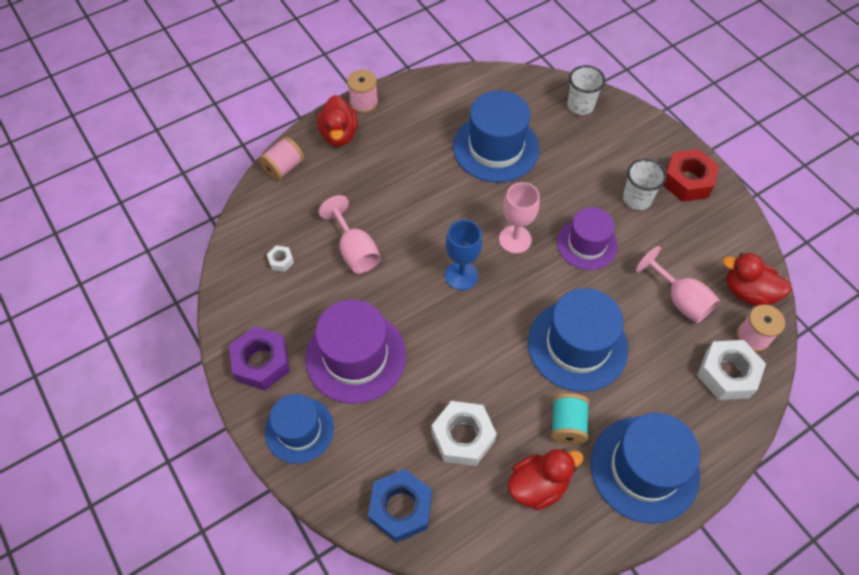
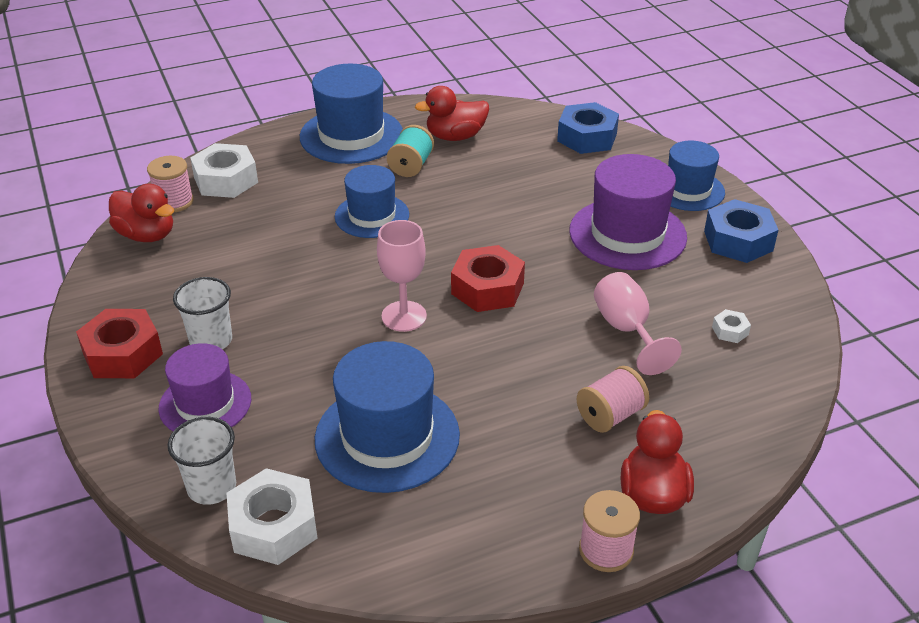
camera: 170 degrees left, 20 degrees down
(261, 362) = (738, 241): purple nut -> blue nut
(283, 168) = (745, 452): pink spool -> pink spool (610, 415)
(461, 275) = (487, 288): blue goblet -> red nut
(463, 437) = (518, 169): white nut -> white nut (273, 526)
(577, 345) = (372, 216): blue hat -> blue hat, size x0.65
(587, 244) = (310, 300): purple hat -> purple hat (205, 403)
(680, 299) = (231, 238): pink goblet -> none

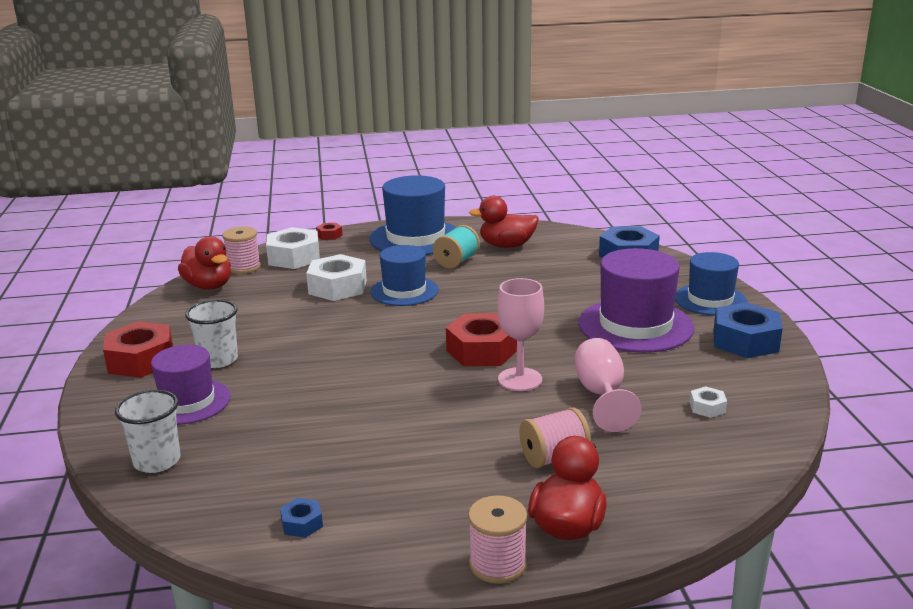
camera: 15 degrees right, 15 degrees down
(251, 142) = (329, 235): none -> red nut
(273, 526) = (193, 497): white nut -> white nut (337, 287)
(387, 437) = (332, 446): blue hat -> none
(400, 538) = (302, 524): none -> blue nut
(404, 316) = (395, 362): pink goblet -> pink goblet (520, 379)

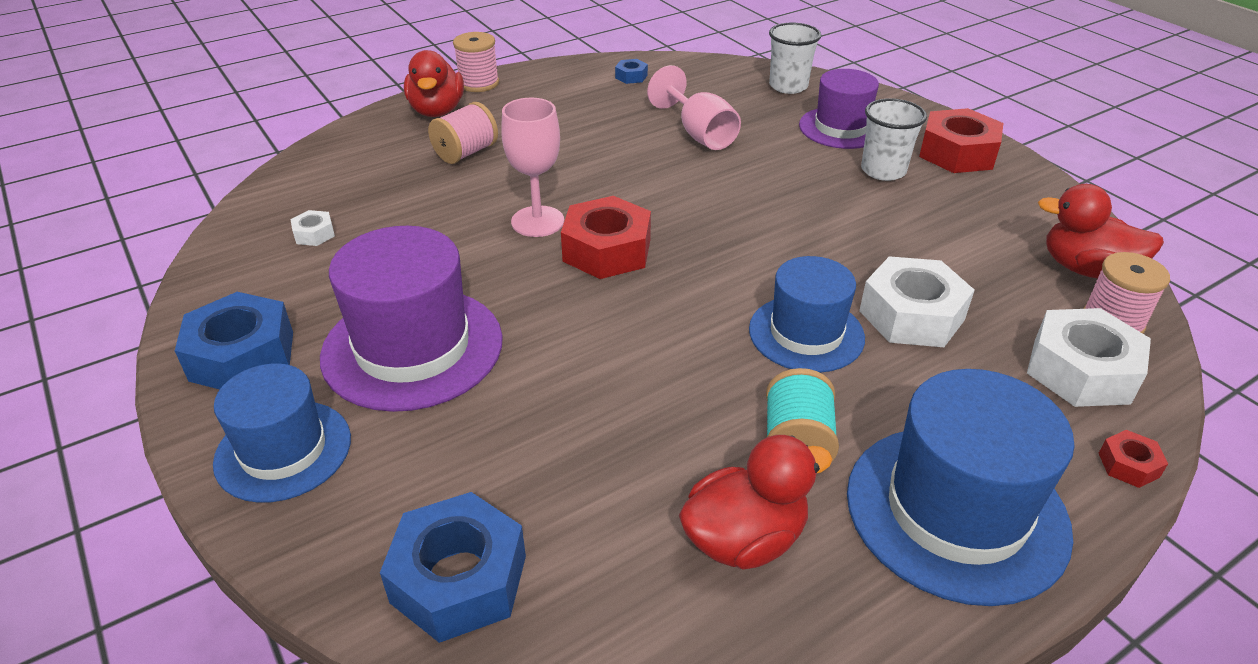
camera: 155 degrees right, 15 degrees up
(601, 395) = (437, 223): pink goblet -> pink goblet (699, 134)

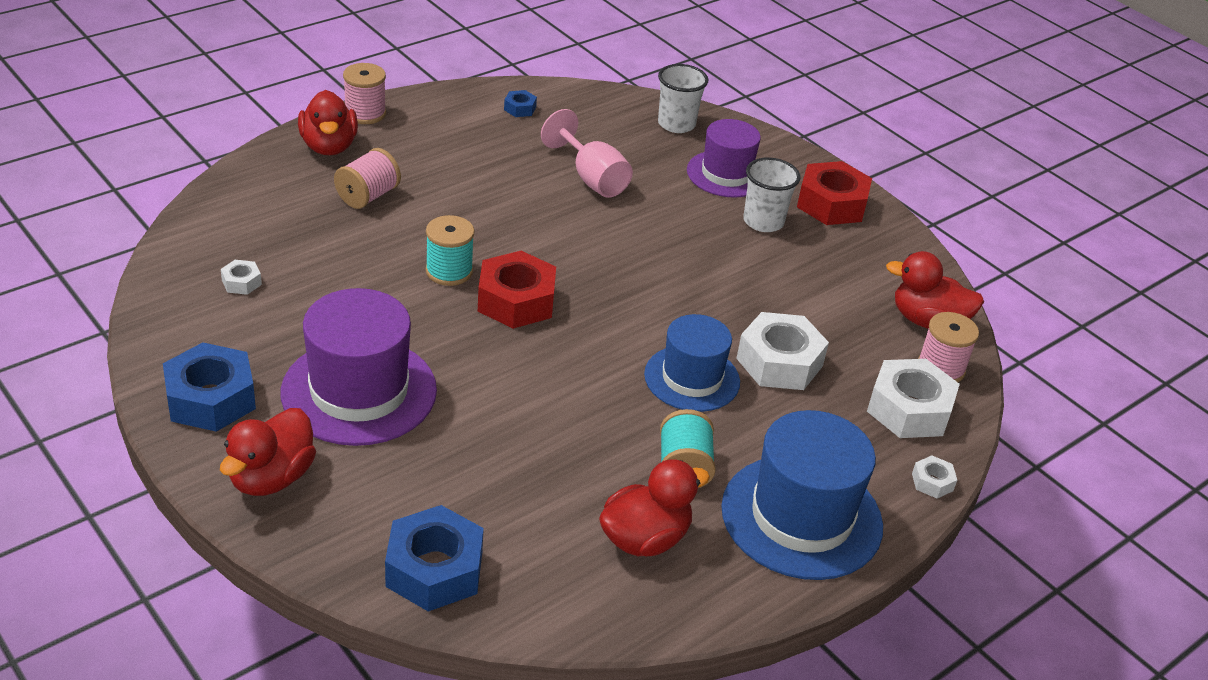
camera: 10 degrees left, 0 degrees up
(283, 450) = (271, 477): blue hat -> red duck
(537, 221) = (449, 271): pink goblet -> turquoise spool
(1128, 465) = (932, 482): red nut -> white nut

